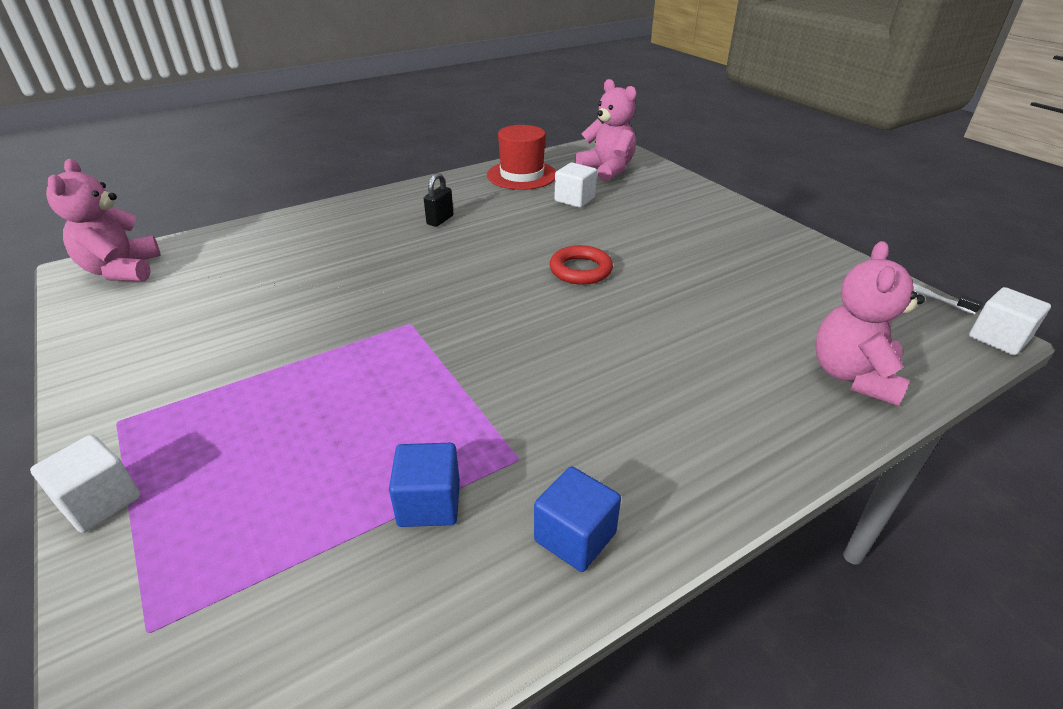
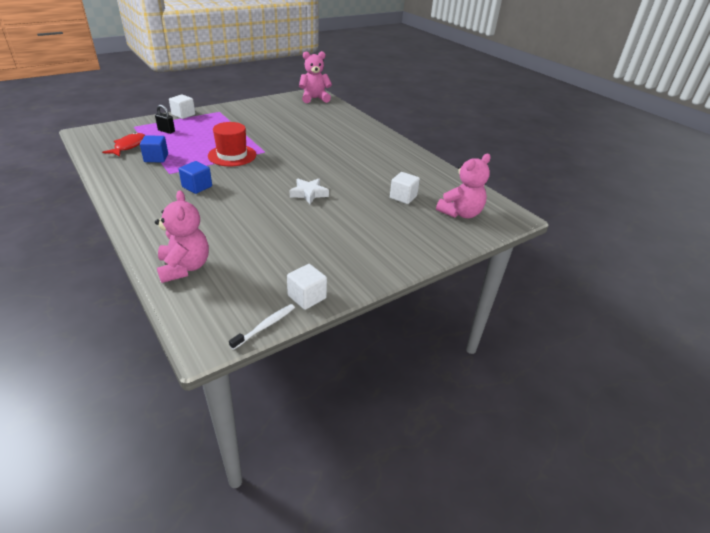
camera: 85 degrees right, 0 degrees up
(332, 597) = (128, 146): none -> red fish
(440, 220) = (366, 156): black padlock -> black padlock (166, 131)
(522, 175) = (438, 180): red hat -> red hat (232, 155)
(575, 537) = (126, 182): blue cube -> blue cube (197, 187)
(580, 270) = (309, 193): red ring -> white star
(853, 376) = (184, 267): pink teddy bear -> pink teddy bear turned 60 degrees clockwise
(998, 338) = (199, 348): white cube -> white cube (307, 297)

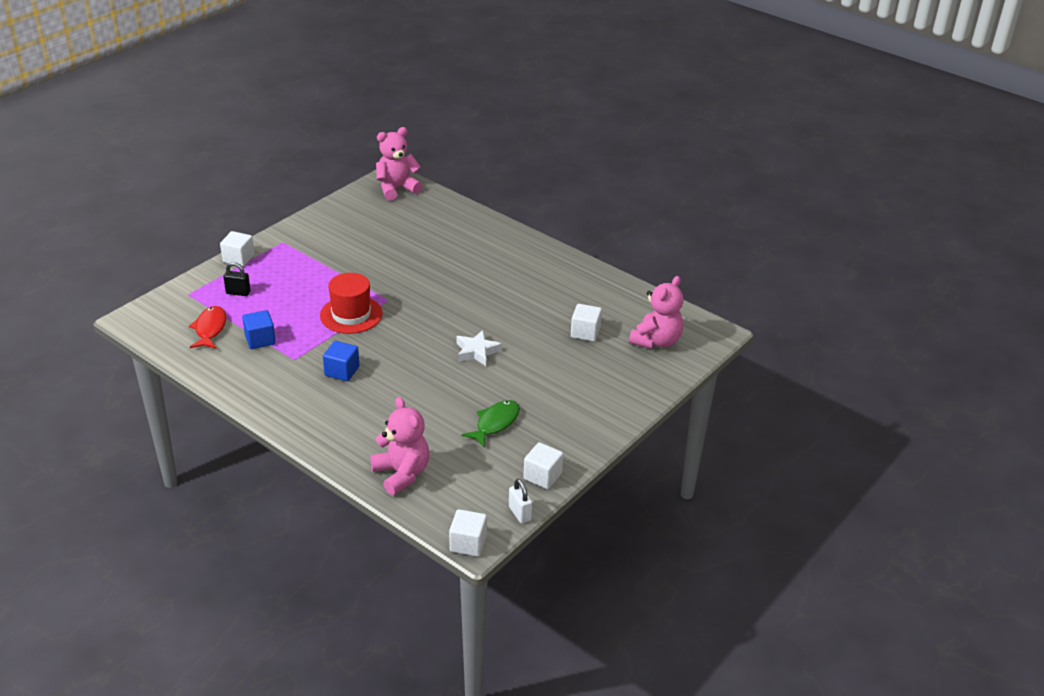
camera: 15 degrees left, 0 degrees up
(197, 343) = (468, 543): none -> white cube
(265, 326) = (519, 513): white toothbrush -> white padlock
(291, 245) = (495, 423): none -> green fish

